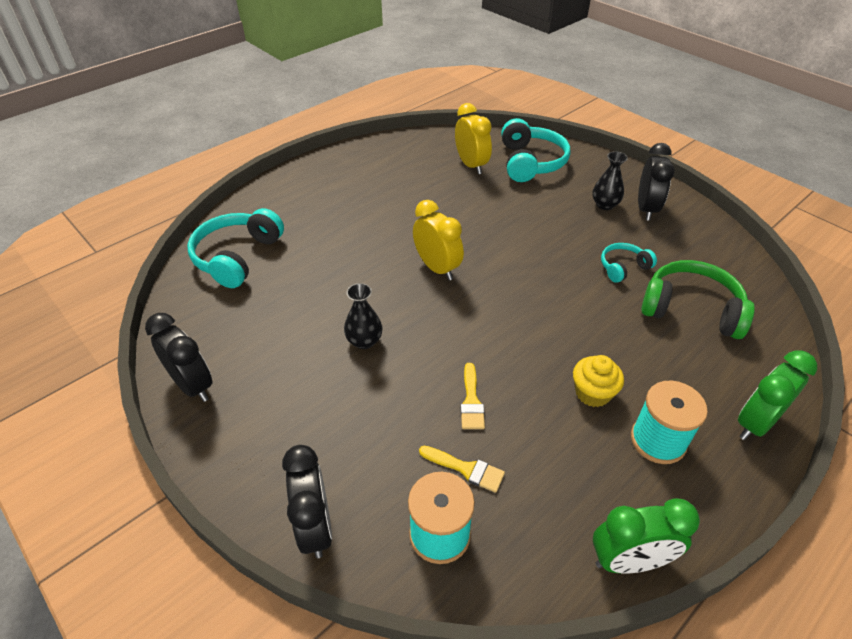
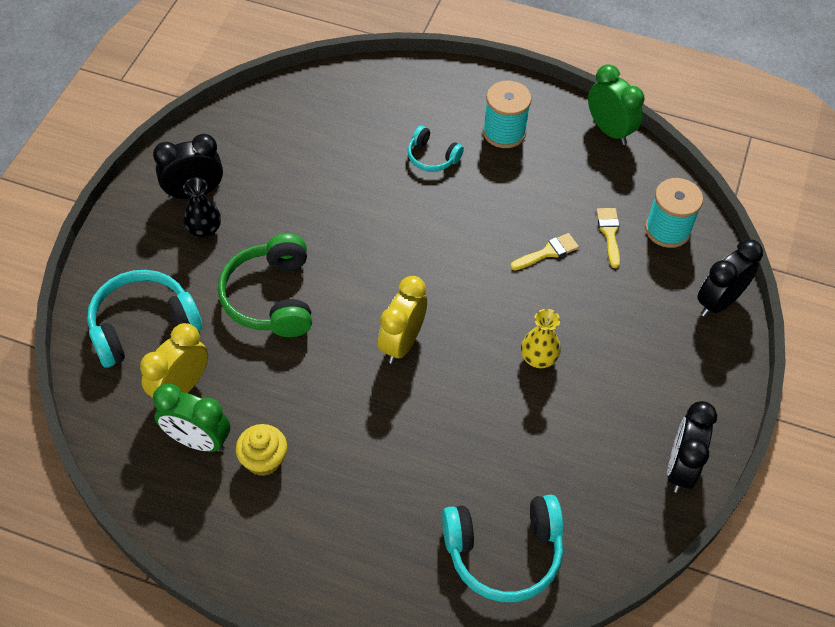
camera: 120 degrees left, 10 degrees up
(364, 341) = (538, 358): black vase -> yellow vase
(592, 393) = (485, 178): yellow cupcake -> yellow cupcake (263, 460)
(623, 267) = (309, 191): turquoise headphones -> turquoise headphones (432, 157)
(691, 309) = (342, 134): green headphones -> green headphones (271, 297)
(755, 423) = (449, 83): green clock -> green clock (198, 441)

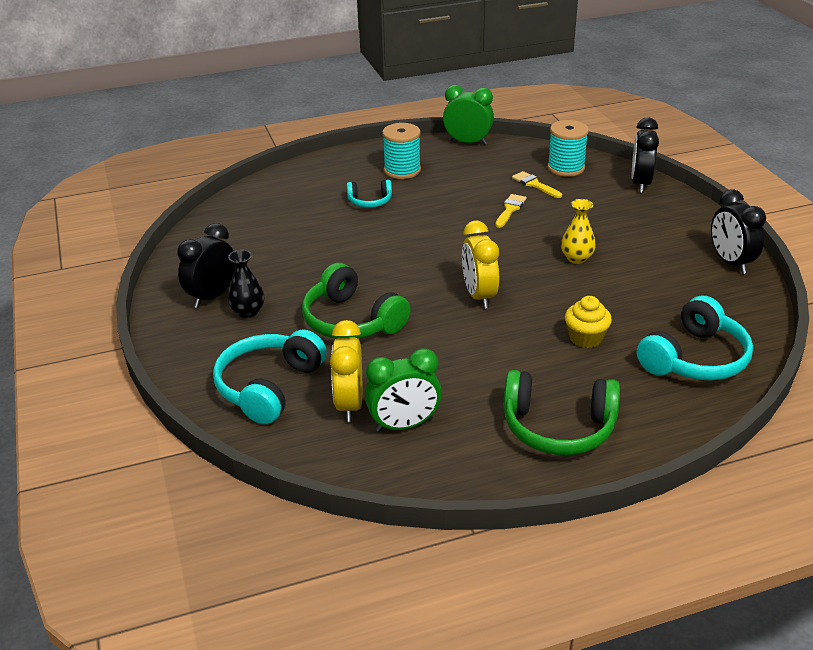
camera: 35 degrees left, 20 degrees down
(263, 460) = (469, 407): yellow cupcake -> yellow cupcake (585, 338)
(307, 534) = (558, 427): none -> green headphones

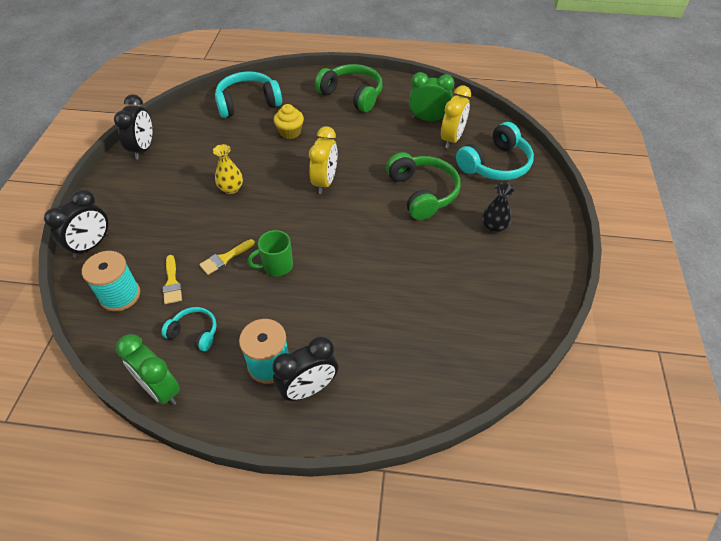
camera: 155 degrees left, 15 degrees up
(212, 296) = (518, 253): black clock -> black clock (308, 389)
(370, 201) = (334, 323): turquoise headphones -> turquoise headphones (194, 333)
(456, 218) = (276, 266): none -> green mug

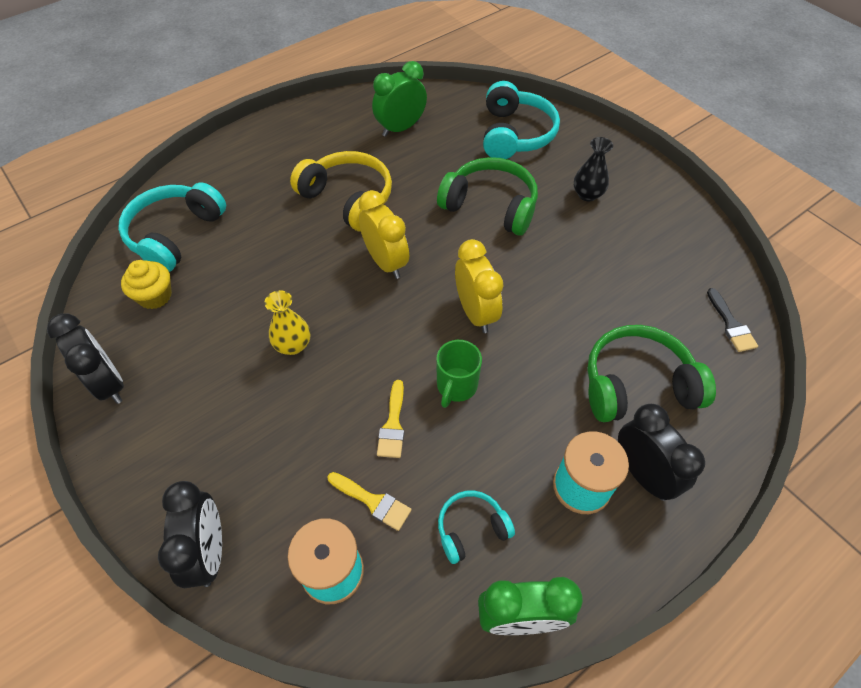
camera: 45 degrees left, 5 degrees up
(290, 132) = (274, 235): yellow cupcake -> yellow cupcake (155, 296)
(308, 389) = (643, 474): black clock -> black clock turned 45 degrees counterclockwise
(349, 138) = (348, 199): none -> yellow headphones
(352, 95) = (289, 150): green headphones -> green headphones (637, 385)
(452, 139) = (447, 134): yellow clock -> yellow clock (475, 313)
(481, 366) = (731, 324): none -> black brush

